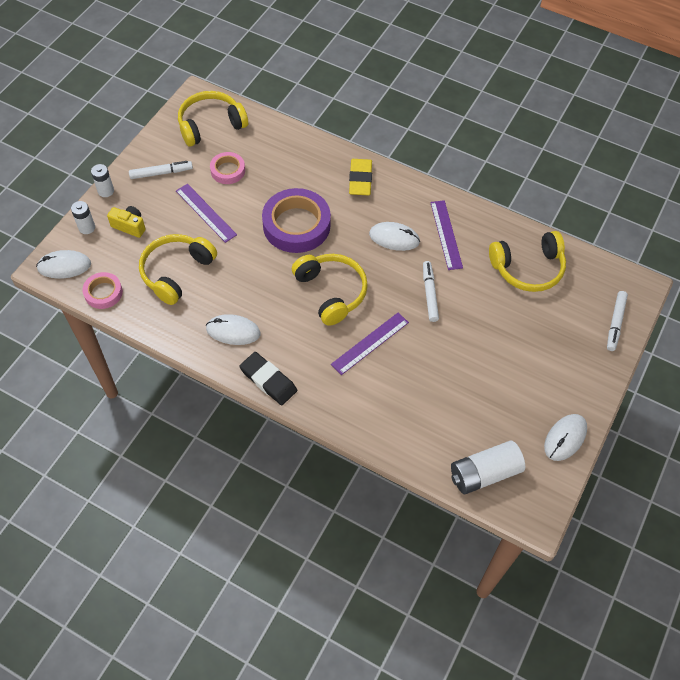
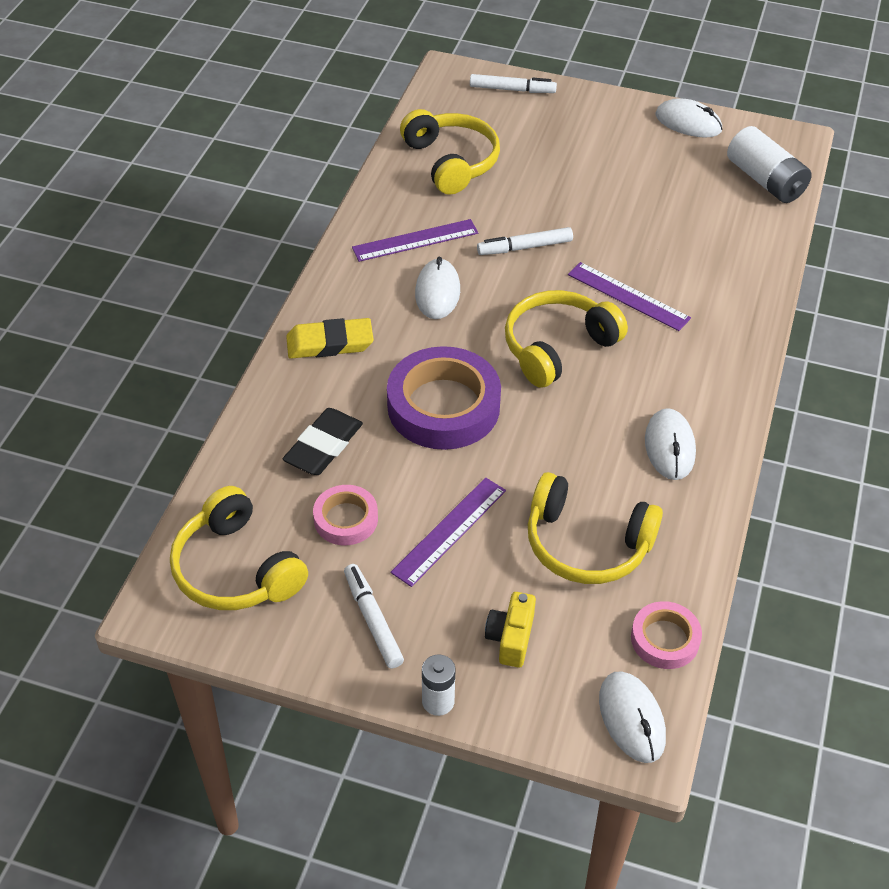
camera: 100 degrees left, 10 degrees down
(87, 228) = (534, 708): white battery -> none
(268, 380) = (733, 392): black eraser -> black eraser (323, 446)

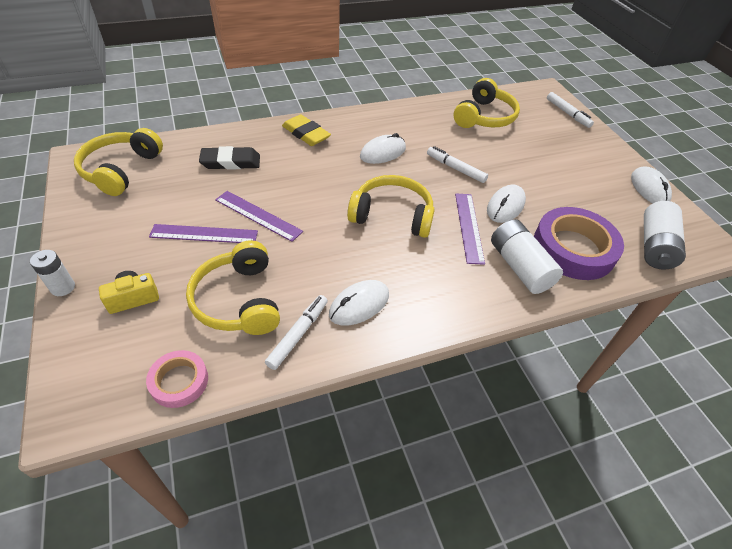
camera: 50 degrees right, 0 degrees up
(346, 519) = (183, 191): pink tape -> none
(373, 620) = (113, 233): white marker -> white marker (298, 334)
(415, 240) = (411, 129): purple ruler -> purple ruler (258, 215)
(443, 406) = (299, 191): purple tape -> purple tape (573, 249)
(631, 719) = (93, 395): white mouse -> white mouse (505, 206)
(714, 295) = (519, 267): none -> white battery

